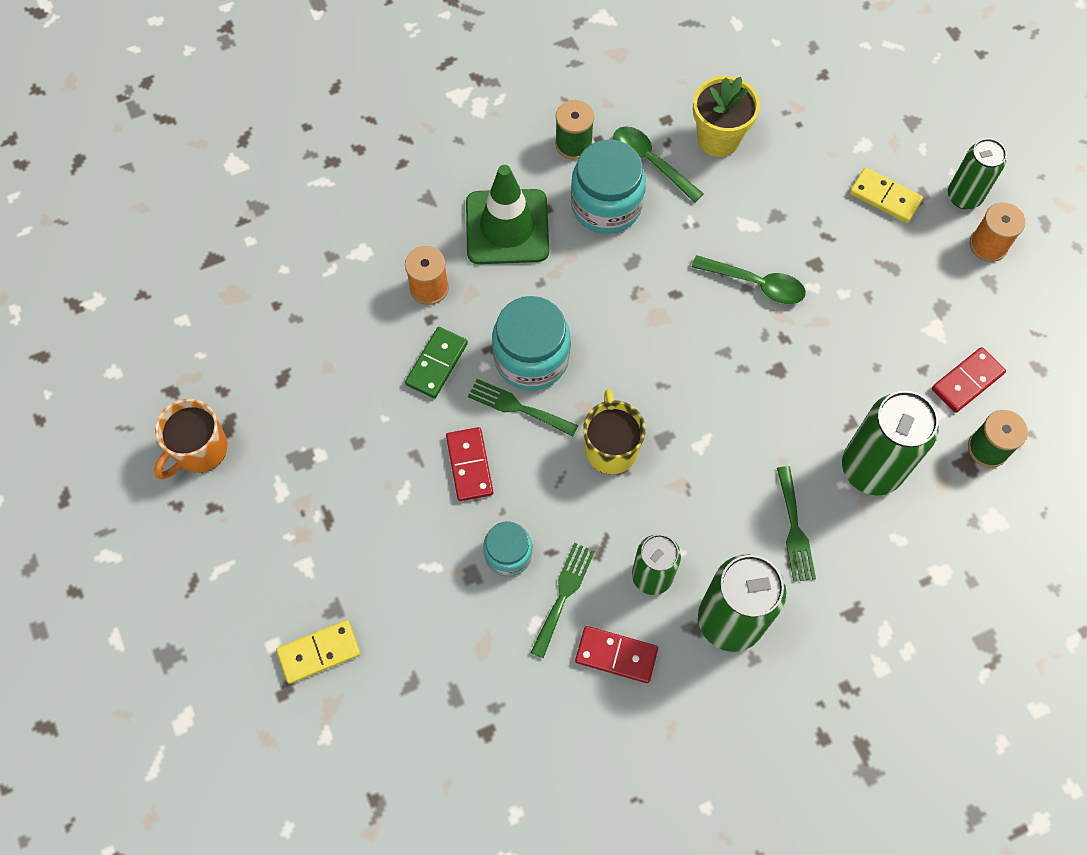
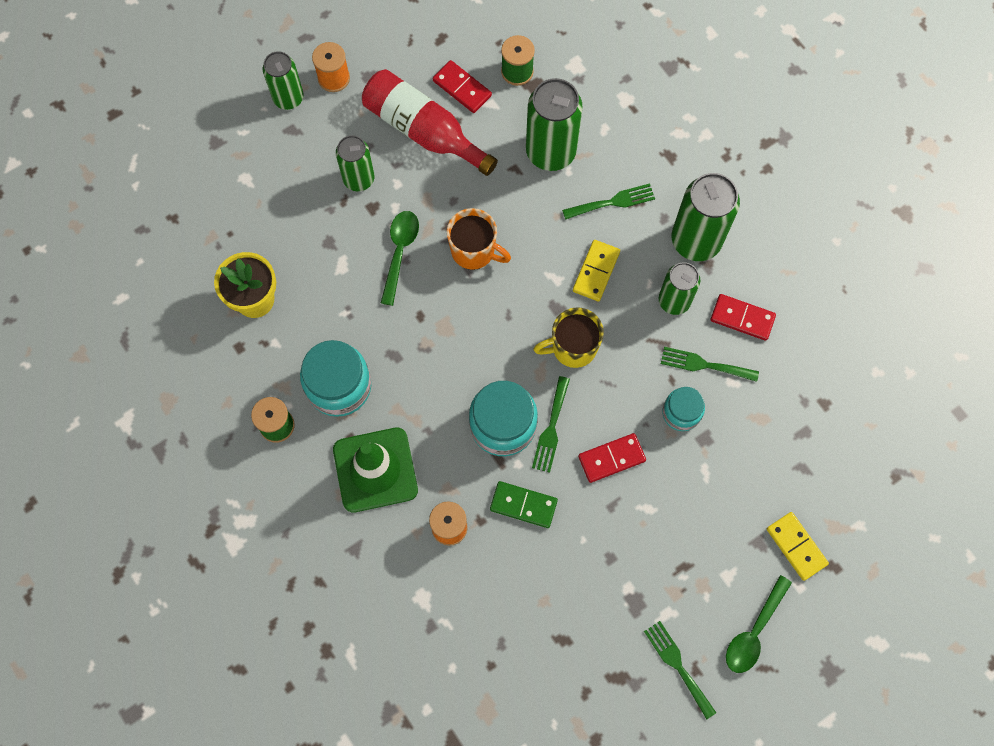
camera: 100 degrees left, 5 degrees up
(199, 450) = (646, 697): orange mug -> orange mug (474, 251)
(223, 489) = (677, 665): none -> green fork
(616, 655) = (742, 318): red domino -> red domino turned 75 degrees counterclockwise
(651, 162) = (288, 354): green spoon -> green spoon (754, 631)
(853, 254) = (358, 179): none -> green can
(885, 197) = (297, 158): yellow domino -> yellow domino (596, 271)
(912, 330) = (423, 130): none -> red bottle

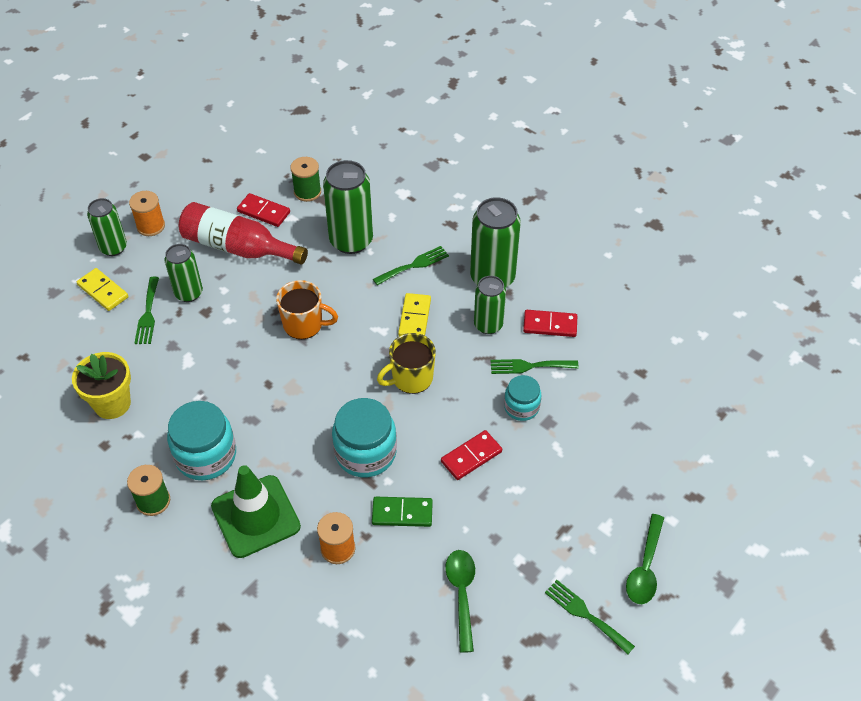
camera: 15 degrees left, 20 degrees down
(399, 253) = (238, 340): green spoon -> green spoon (462, 595)
(551, 429) = (410, 445): green fork -> green fork (148, 314)
(796, 546) = (657, 488): yellow domino -> yellow domino (103, 291)

